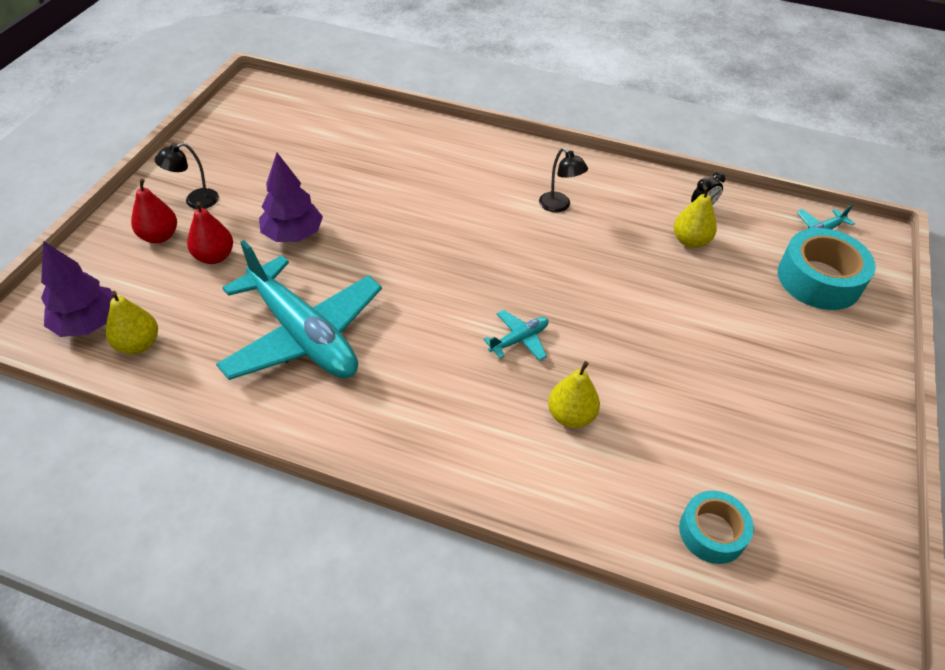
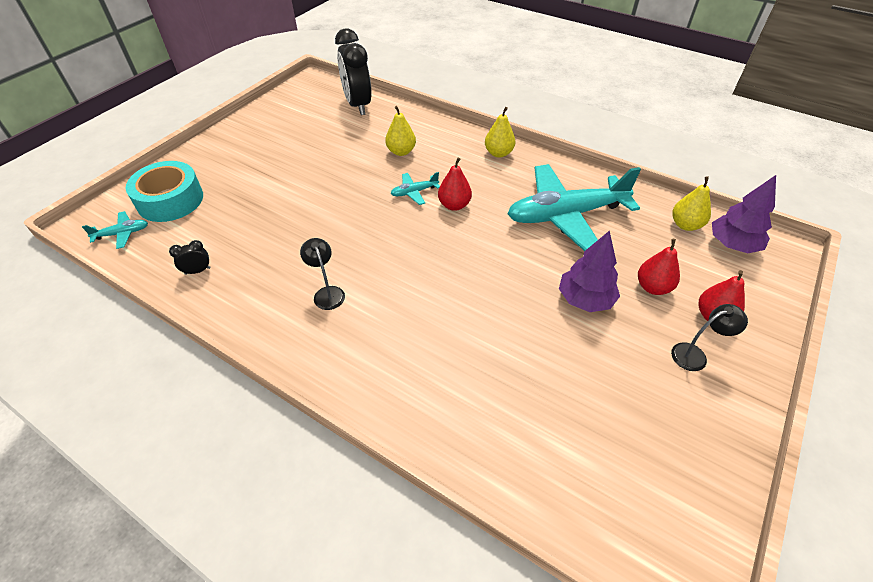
camera: 165 degrees left, 0 degrees up
(303, 334) = (566, 215): turquoise plane -> turquoise plane turned 75 degrees counterclockwise
(458, 327) = (454, 205): none -> red pear
(690, 241) = (237, 242): yellow pear -> yellow pear (498, 153)
(712, 532) = (358, 105): turquoise tape -> black clock

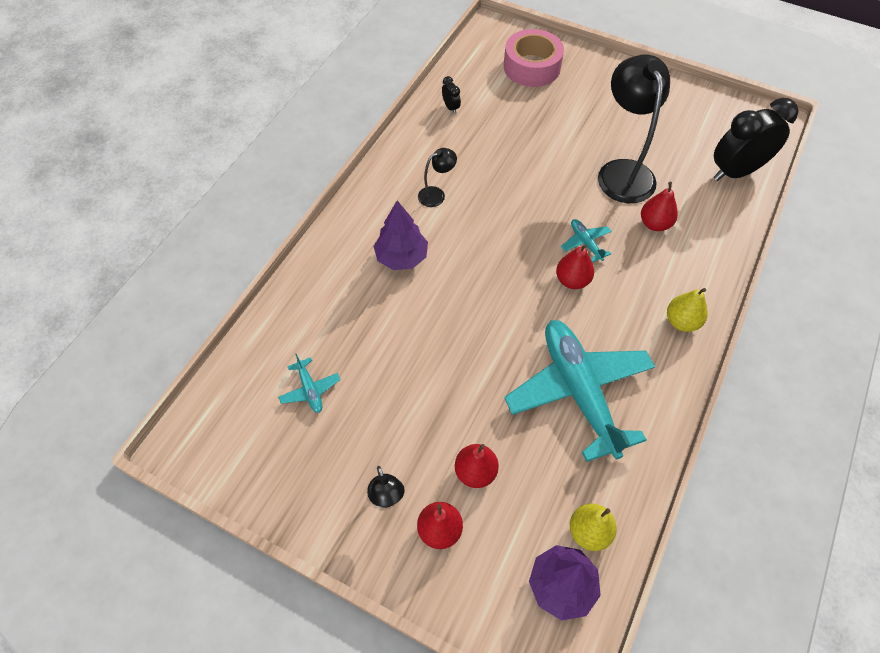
camera: 85 degrees right, 10 degrees up
(122, 234) = (485, 52): turquoise plane -> turquoise plane (310, 389)
(170, 200) = (532, 67): turquoise tape -> pink tape
(338, 160) = (622, 171): none -> black lamp
(401, 151) = (654, 224): yellow pear -> red pear
(585, 299) = (450, 401): purple tree -> purple tree (402, 257)

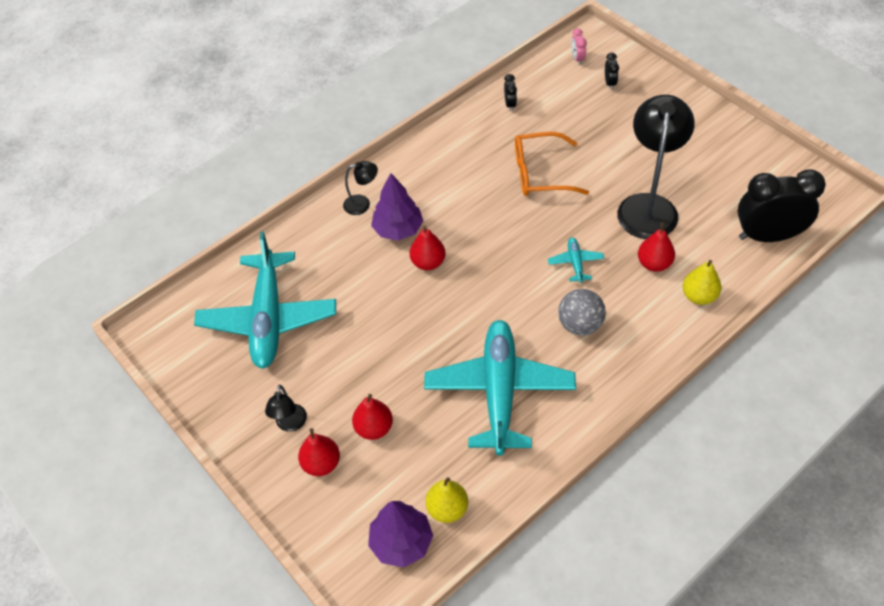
camera: 25 degrees right, 5 degrees down
(310, 389) = (268, 318): turquoise plane -> turquoise plane, size x2.46
(436, 194) = (457, 182): black lamp -> black lamp (362, 204)
(491, 51) = (577, 59): none -> pink clock
(511, 166) = (540, 173): none -> orange glasses
(532, 67) = (610, 83): pink tape -> black clock
(572, 280) = (544, 293): red pear -> red pear (428, 262)
(619, 301) = (580, 325): none -> grey ball
(681, 321) = (631, 360): yellow pear -> yellow pear (698, 296)

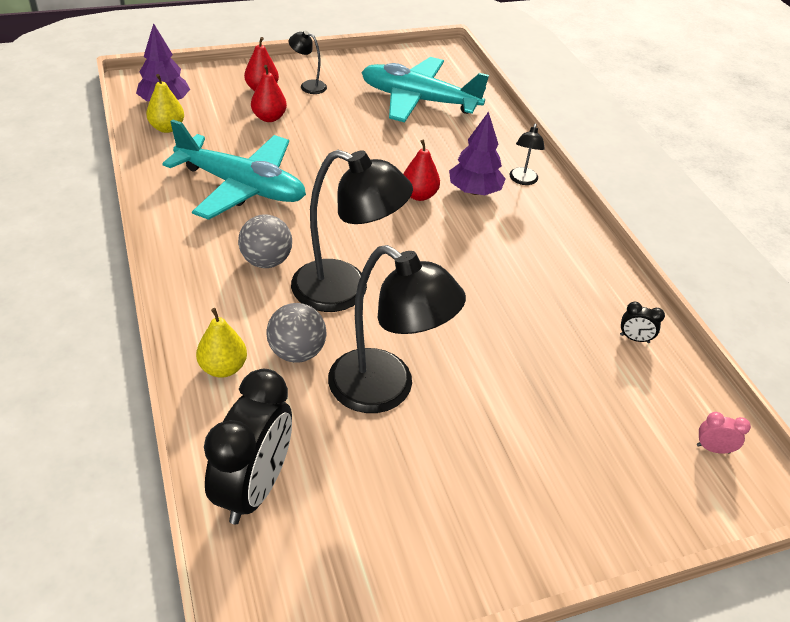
camera: 105 degrees right, 10 degrees down
(540, 173) = (497, 317): orange glasses -> none
(575, 263) = (345, 290): turquoise plane -> black lamp
(610, 83) = (643, 462): black clock -> none
(654, 263) = (296, 352): red pear -> grey ball

